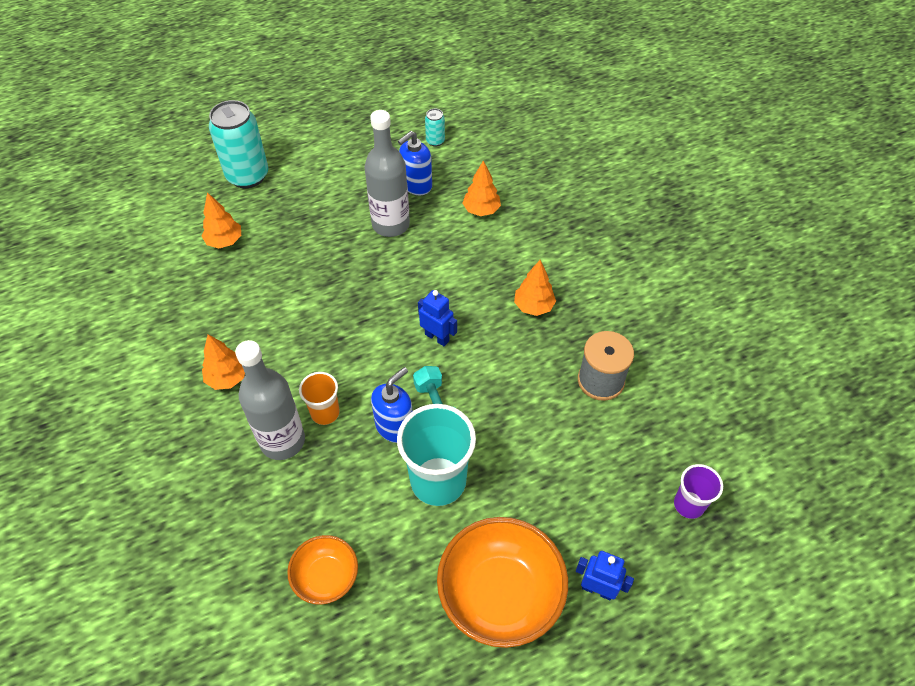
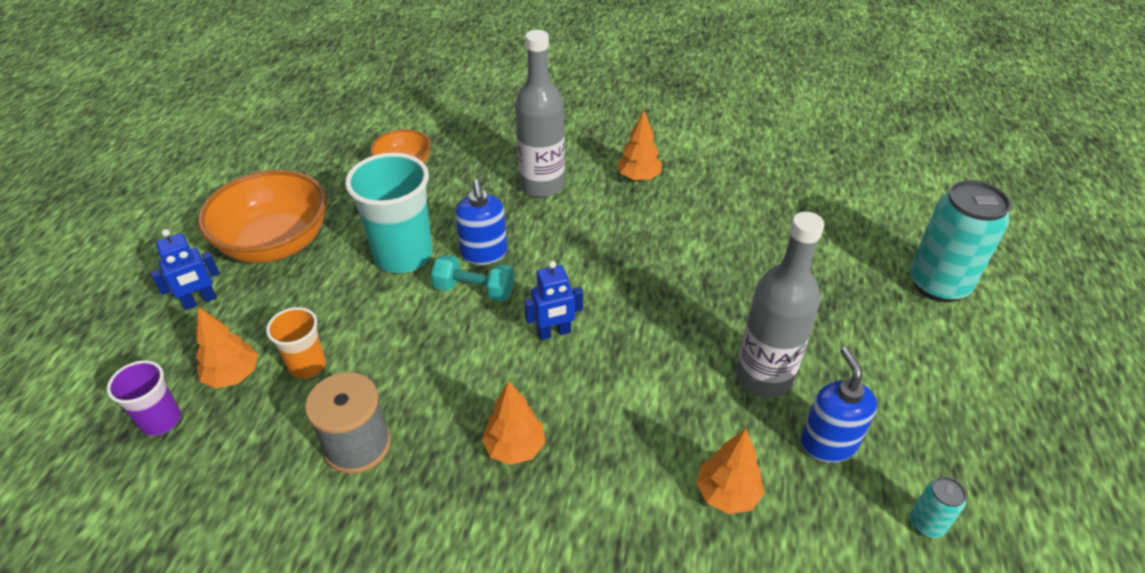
camera: 125 degrees right, 10 degrees down
(225, 241) = (826, 230): orange tree -> orange tree (233, 376)
(325, 413) = (544, 218): orange cup -> orange cup (307, 365)

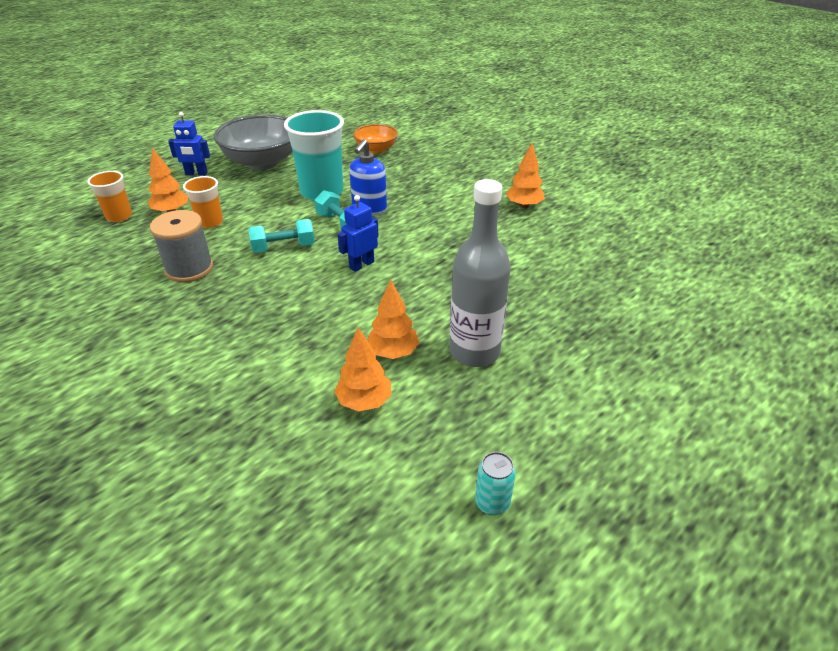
camera: 35 degrees right, 5 degrees down
(161, 420) = (119, 216): purple cup -> orange cup
(276, 243) = (262, 162): orange bowl -> grey bowl
(442, 355) = (283, 247): none -> turquoise dumbbell
(514, 447) = (266, 310): orange tree -> orange tree (393, 352)
(542, 185) = (450, 187): grey bottle -> none
(554, 333) = (361, 265): blue robot -> blue robot turned 120 degrees clockwise
(828, 443) = (475, 413): blue soap dispenser -> none
(938, 284) = (704, 363): turquoise can -> none

